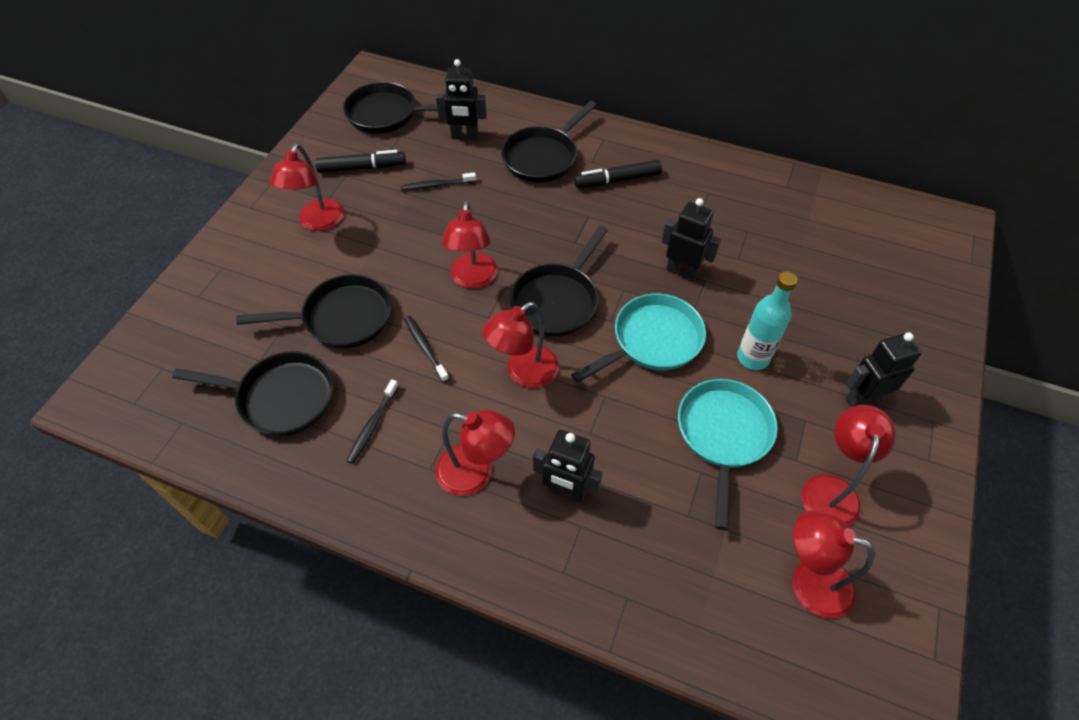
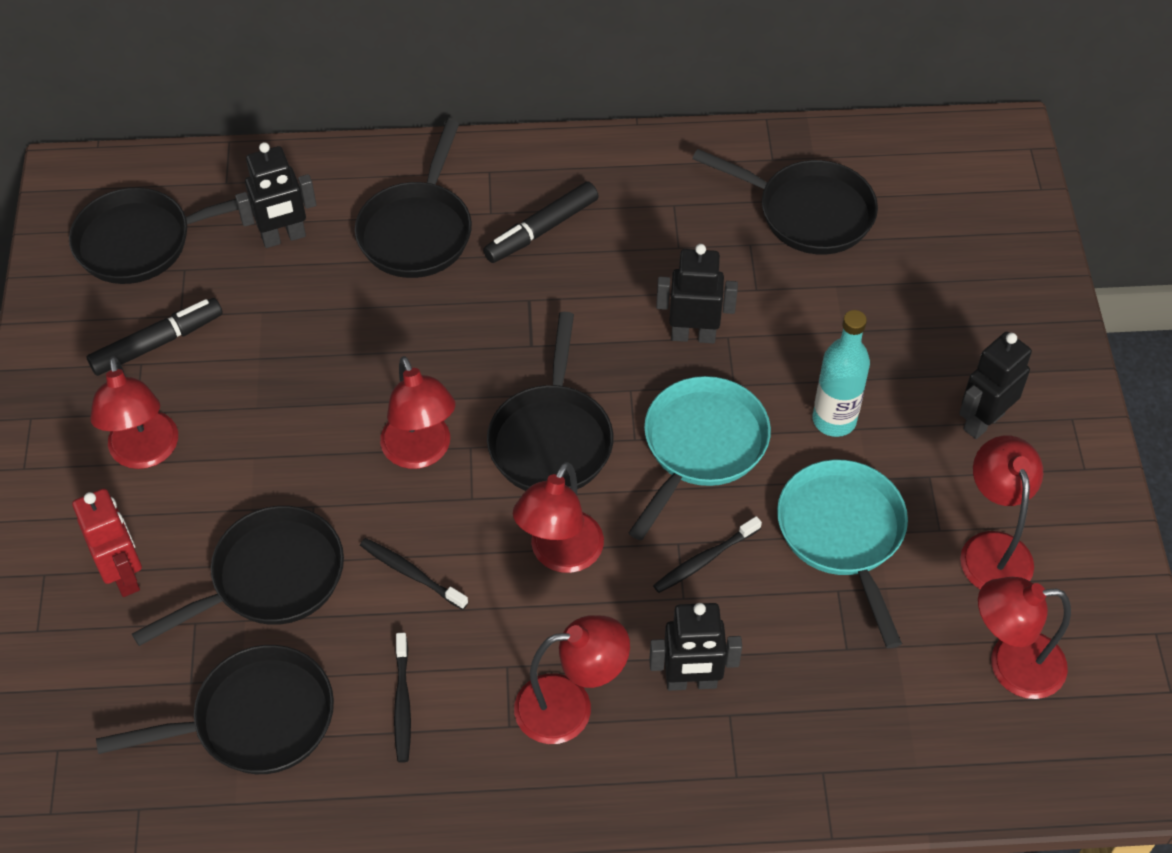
camera: 25 degrees left, 0 degrees up
(263, 284) = (124, 575): none -> red robot
(437, 185) = (287, 331): black toothbrush -> black toothbrush (705, 559)
(796, 225) = (808, 212): none -> black pan

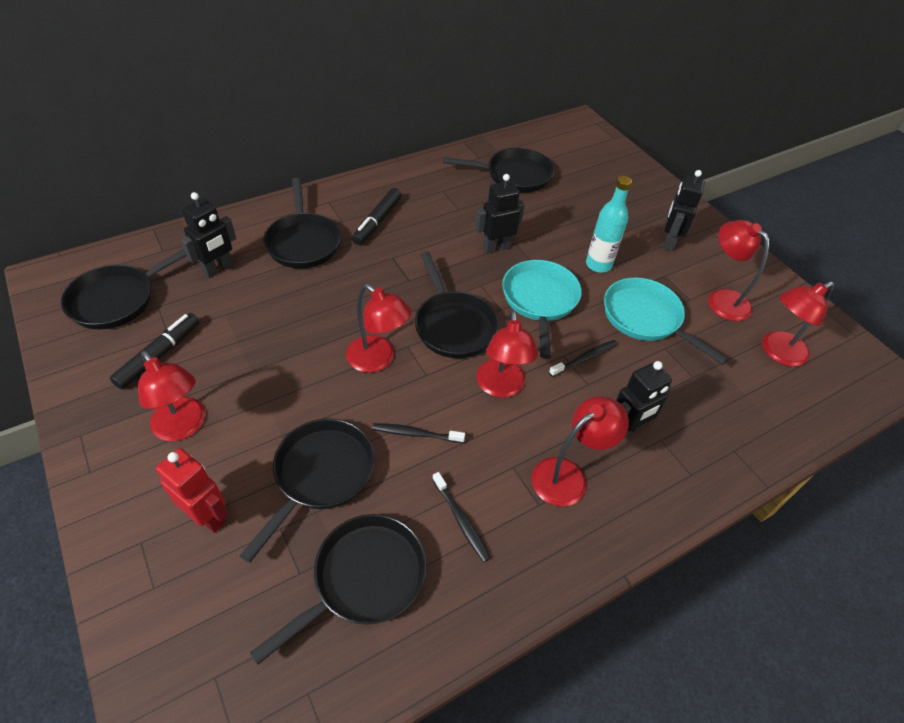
camera: 30 degrees left, 5 degrees down
(705, 559) = (584, 358): black toothbrush -> black toothbrush turned 150 degrees counterclockwise

